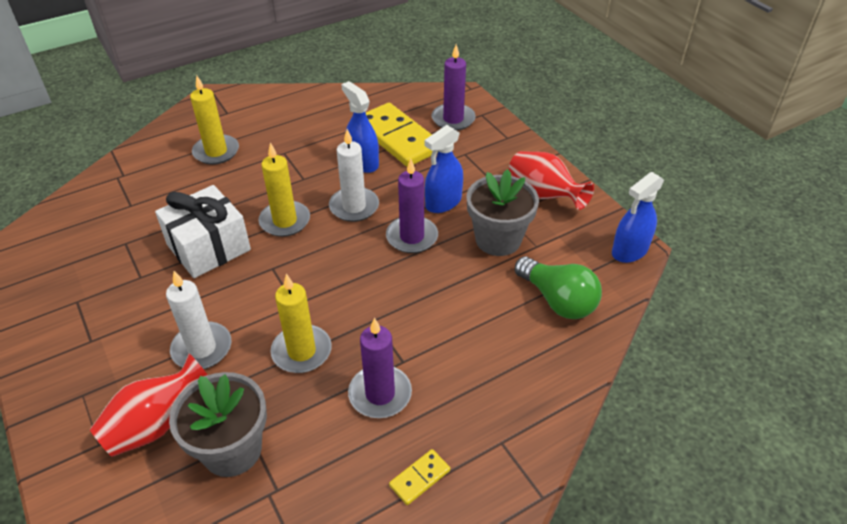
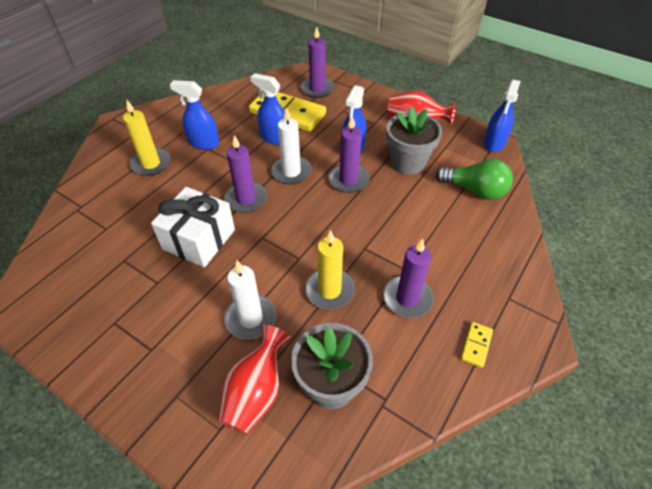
camera: 25 degrees left, 5 degrees up
(284, 145) = (203, 143): none -> blue spray bottle
(285, 221) = (246, 199): yellow candle -> purple candle

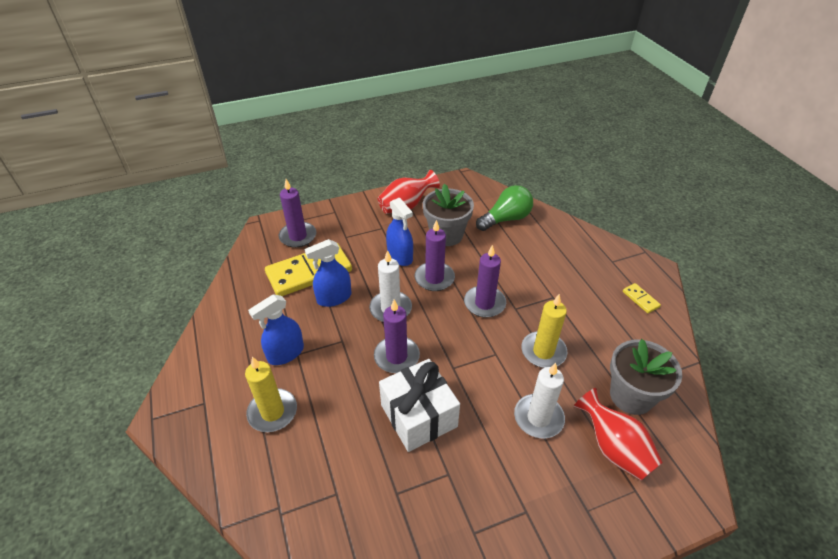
camera: 55 degrees left, 5 degrees down
(407, 298) = (580, 311): purple candle -> purple candle (484, 303)
(494, 143) = (468, 182): blue spray bottle -> none

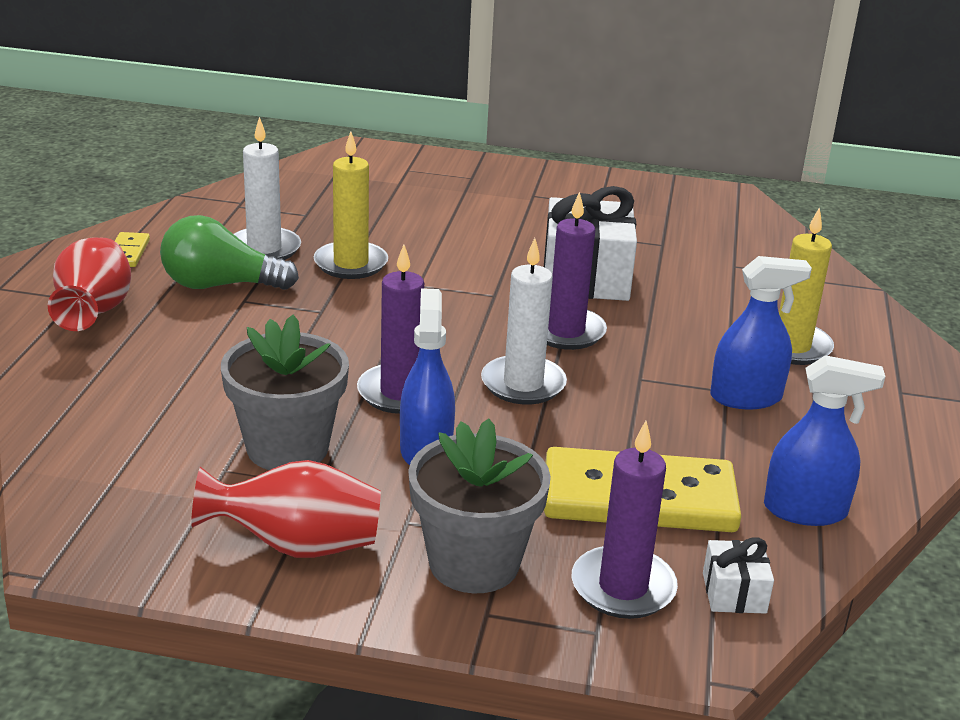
camera: 150 degrees left, 15 degrees down
(260, 250) = (734, 593): none -> white gift
(334, 298) = (615, 437): blue spray bottle -> blue spray bottle (805, 510)
(484, 303) = (360, 332): purple candle -> none
(506, 219) = (127, 425): green light bulb -> green light bulb (220, 285)
(538, 418) = (439, 228): white candle -> white candle (264, 249)
(613, 448) = (387, 190): red vase -> red vase (94, 312)
(631, 396) = (306, 204): grey flower pot -> grey flower pot (474, 563)

